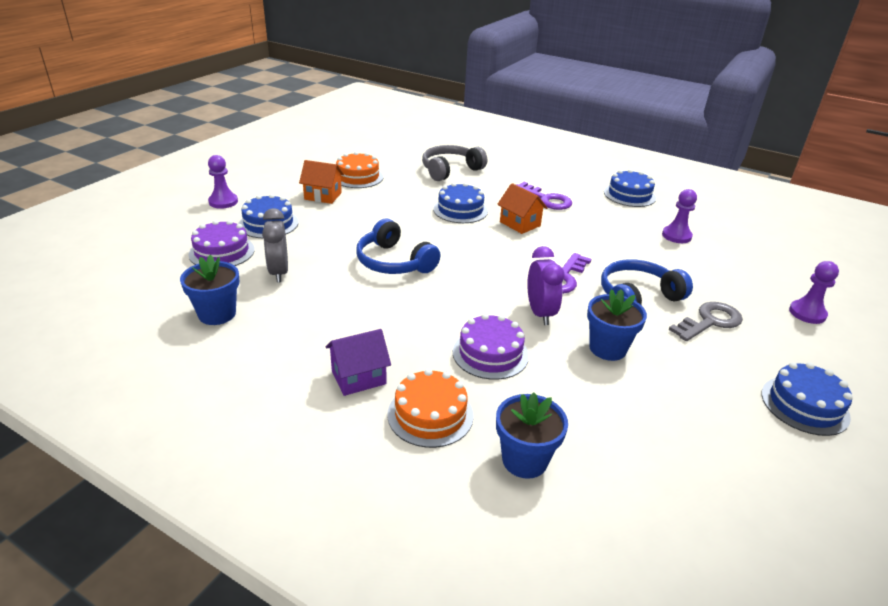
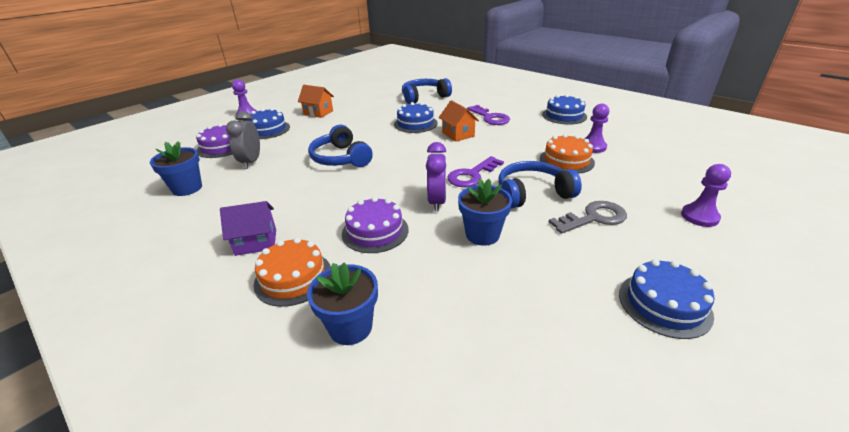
camera: 15 degrees right, 0 degrees up
(358, 177) = (352, 101): orange cake -> orange cake (566, 160)
(450, 170) = (424, 97): grey headphones -> blue headphones

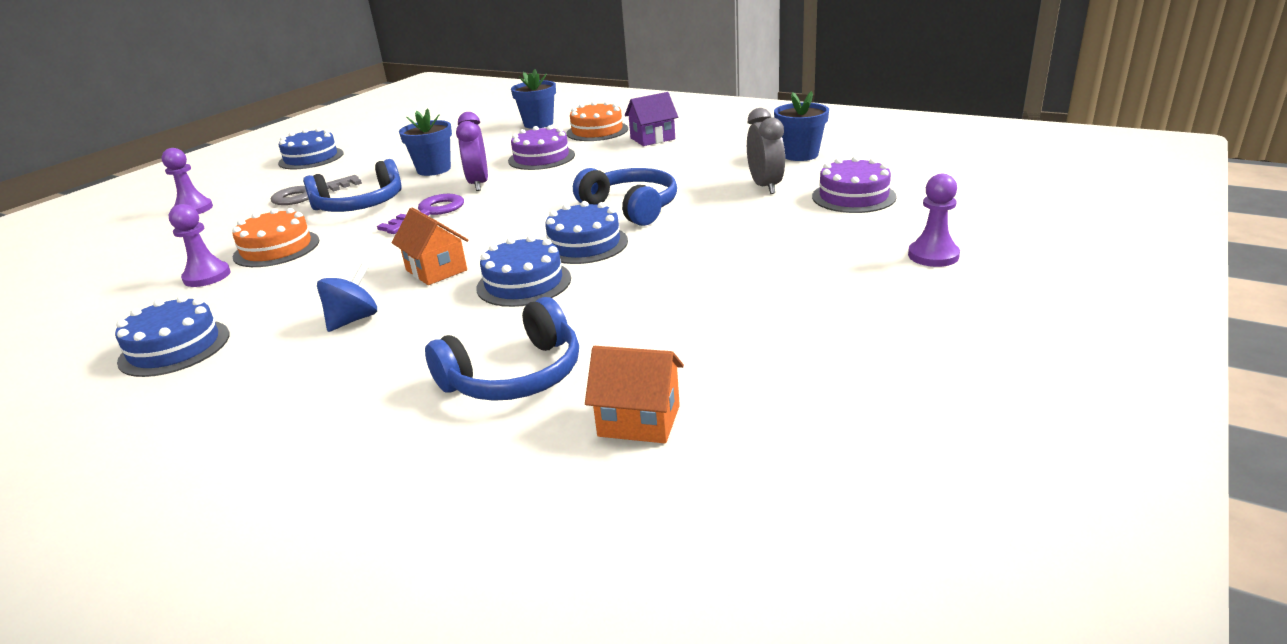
camera: 170 degrees right, 5 degrees down
(267, 129) = (825, 232): blue cake -> blue cake (584, 244)
(318, 113) = (770, 283): orange house -> orange house (639, 421)
(490, 117) = (353, 320): purple key -> blue spinning top

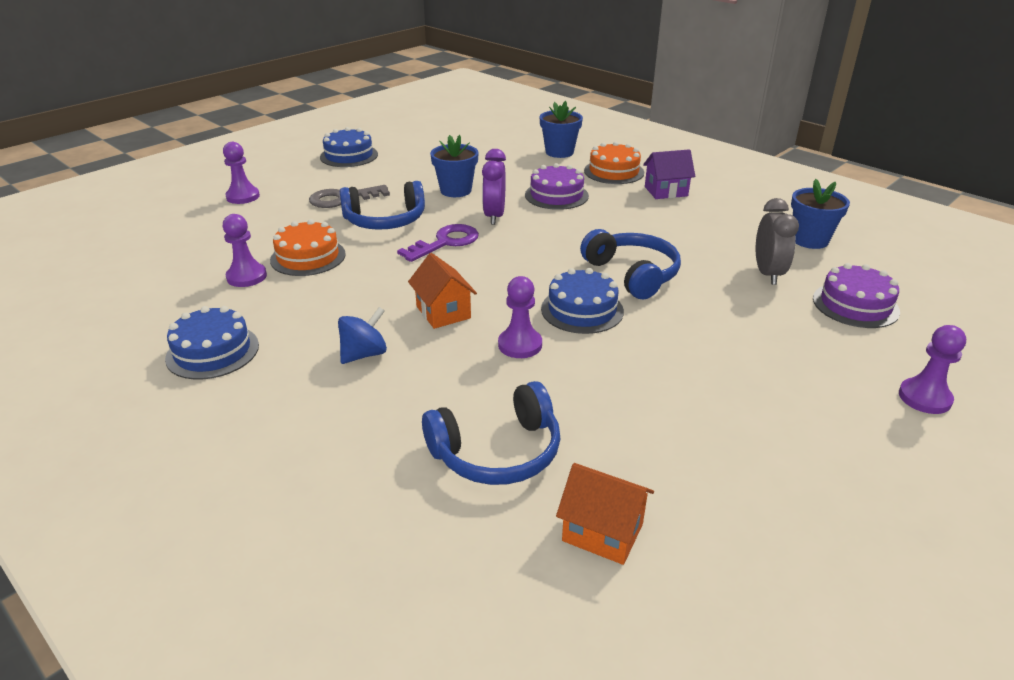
camera: 10 degrees right, 5 degrees up
(524, 283) = (520, 345): blue cake -> purple pawn

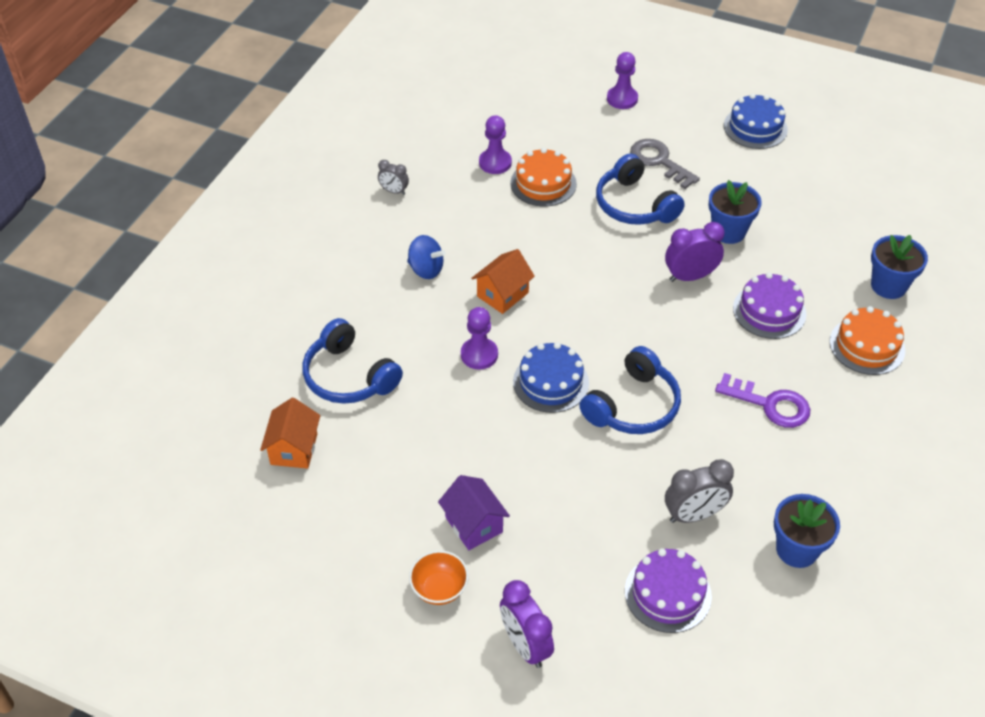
camera: 70 degrees right, 15 degrees up
(212, 351) = (394, 191): blue cake -> grey clock
(445, 242) = (617, 259): purple key -> purple key (770, 404)
(666, 191) = (843, 402): purple house -> purple house (474, 525)
(852, 443) = (439, 589): none -> orange bowl
(924, 398) = (525, 645): purple pawn -> purple clock

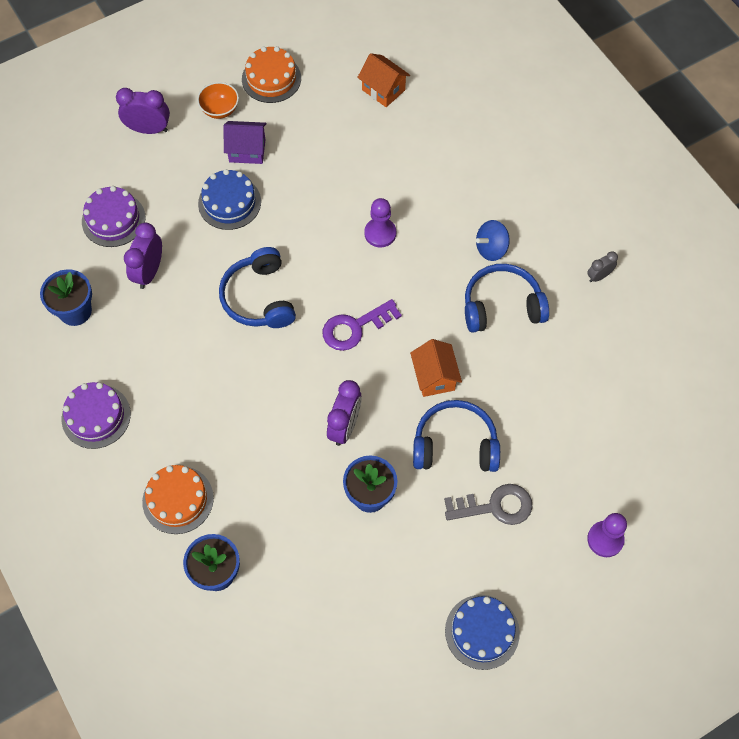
camera: 125 degrees right, 15 degrees up
(349, 376) = (421, 148): blue headphones -> blue headphones (502, 306)
(495, 163) = (584, 371): purple pawn -> none
(502, 294) = (427, 283): orange house -> orange house (434, 377)
(543, 183) = (532, 392): orange cake -> orange cake (271, 78)
(551, 382) = (320, 261): blue cake -> blue cake (229, 202)
(694, 515) = (149, 272): grey clock -> purple clock
(769, 311) = (266, 456): purple cake -> purple cake (96, 416)
(770, 404) = (187, 385): purple key -> purple key (355, 327)

